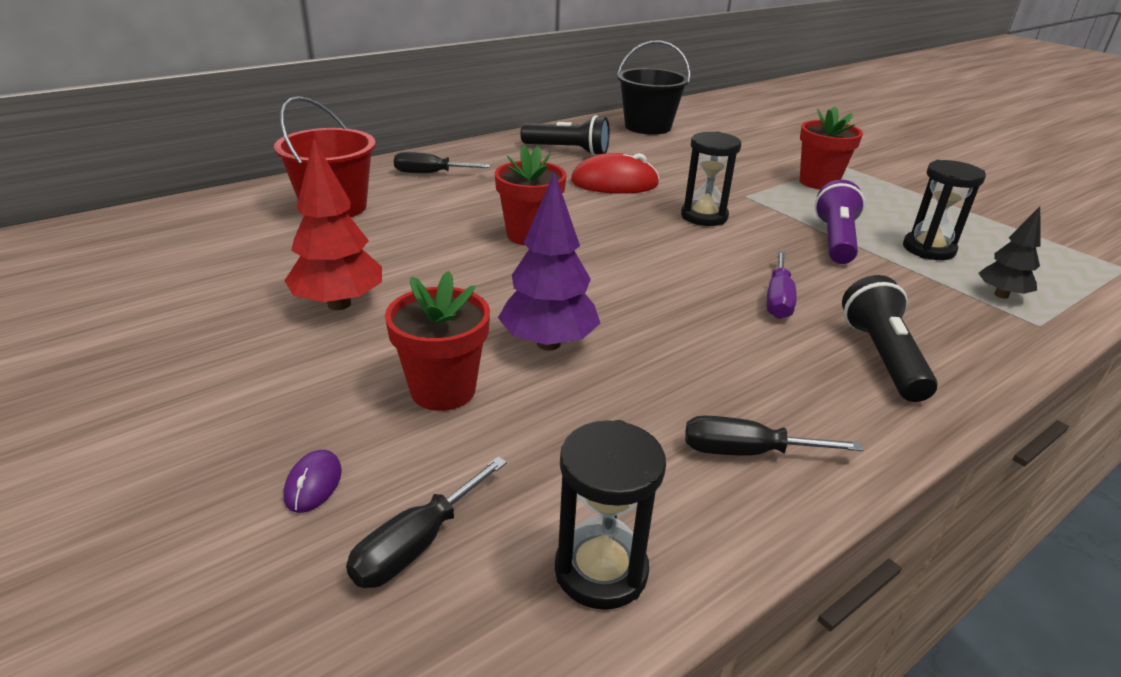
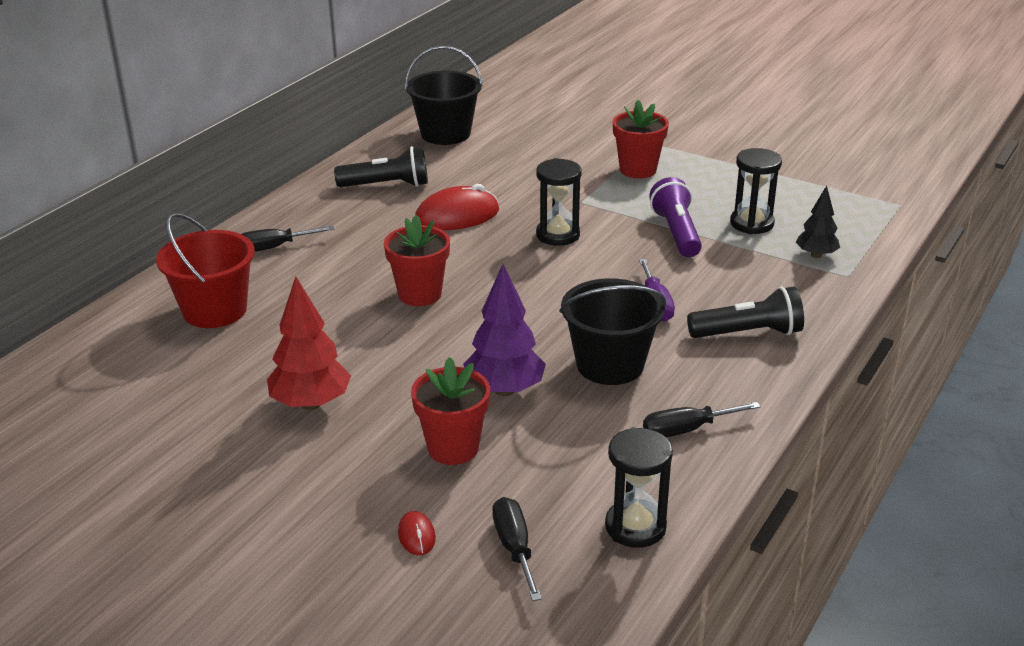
camera: 20 degrees left, 0 degrees up
(313, 484) = (416, 536): purple mouse -> red mouse
(417, 544) = (514, 548): black screwdriver -> black screwdriver turned 150 degrees clockwise
(688, 348) = (610, 365): none -> black bucket
(882, 357) = (748, 333): black flashlight -> black flashlight turned 105 degrees clockwise

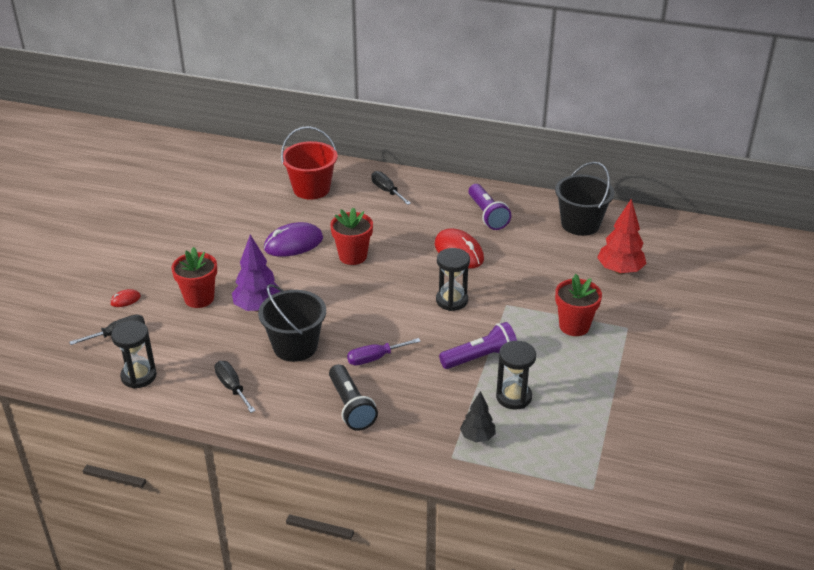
camera: 75 degrees right, 5 degrees up
(311, 403) = (230, 242): red tree -> red tree (620, 271)
(355, 342) = (293, 243): none -> purple mouse
(387, 185) = (487, 215): black flashlight -> purple flashlight

